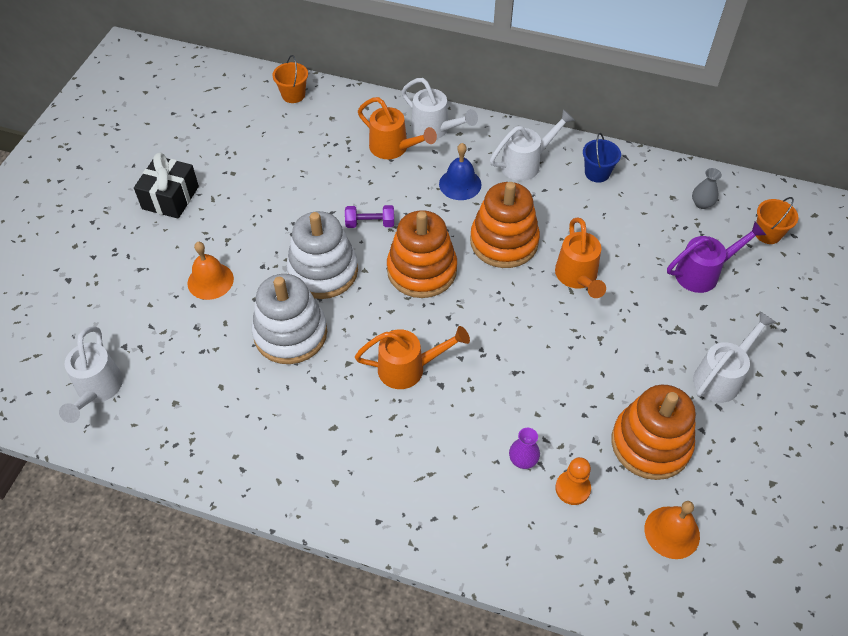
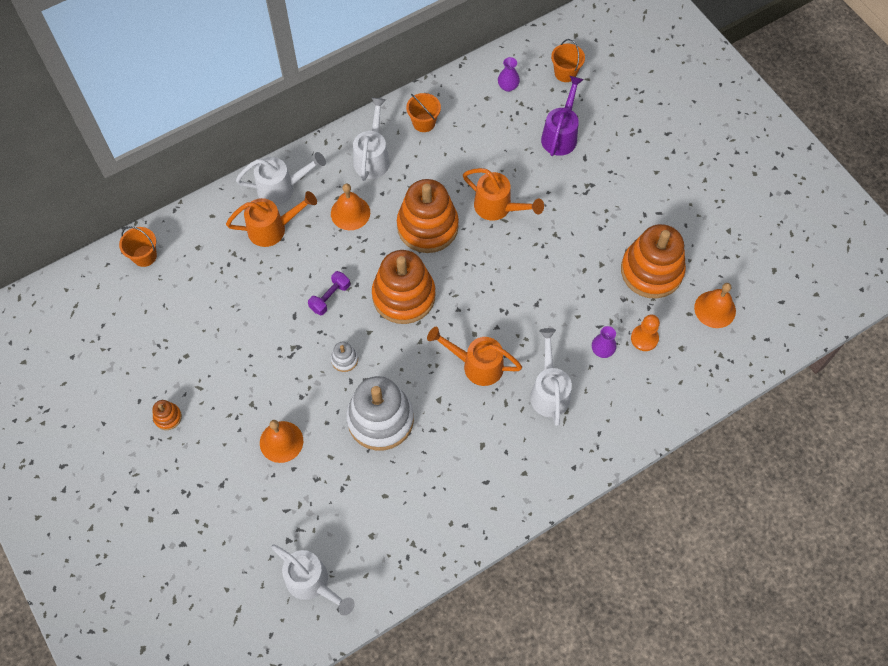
camera: 50 degrees left, 10 degrees up
(170, 197) = (168, 417): black gift -> orange stacking toy
(323, 271) = (344, 359): white stacking toy -> white stacking toy, size x0.42
(408, 368) = (477, 365): orange watering can -> orange watering can turned 105 degrees counterclockwise
(460, 184) = (350, 213): blue bell -> orange bell
(597, 173) = (424, 122): blue bucket -> orange bucket
(702, 203) = (508, 86): grey vase -> purple vase
(721, 377) = (641, 193): white watering can -> white watering can (549, 391)

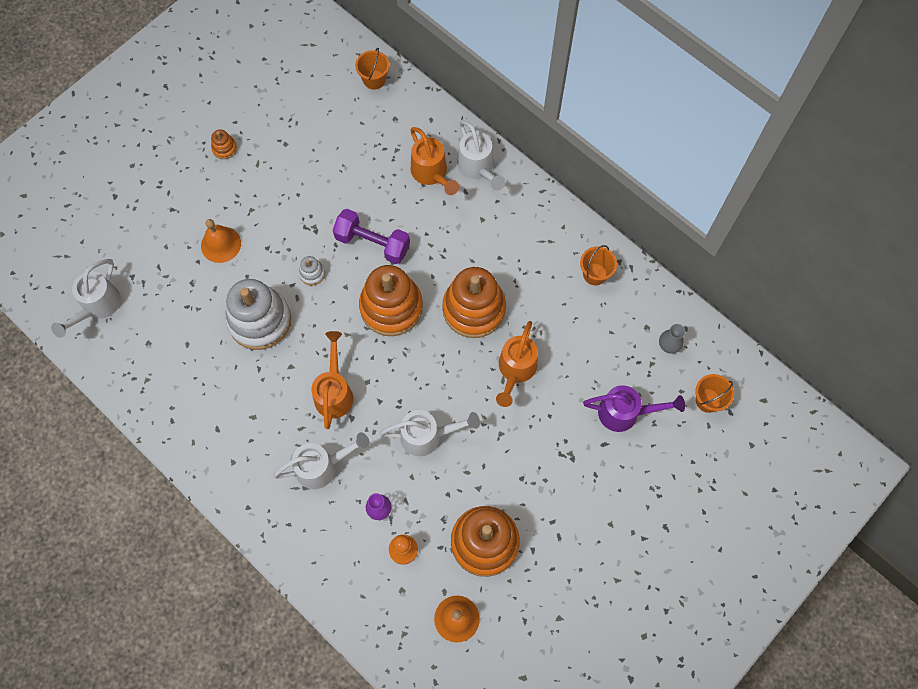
camera: 75 degrees right, 5 degrees up
(330, 297) = (372, 243): purple dumbbell -> purple dumbbell, size x1.64
(350, 213) = (468, 235): orange bell -> none
(372, 158) = (537, 238): white watering can -> white watering can (427, 436)
(508, 86) = (669, 345): purple vase -> grey vase

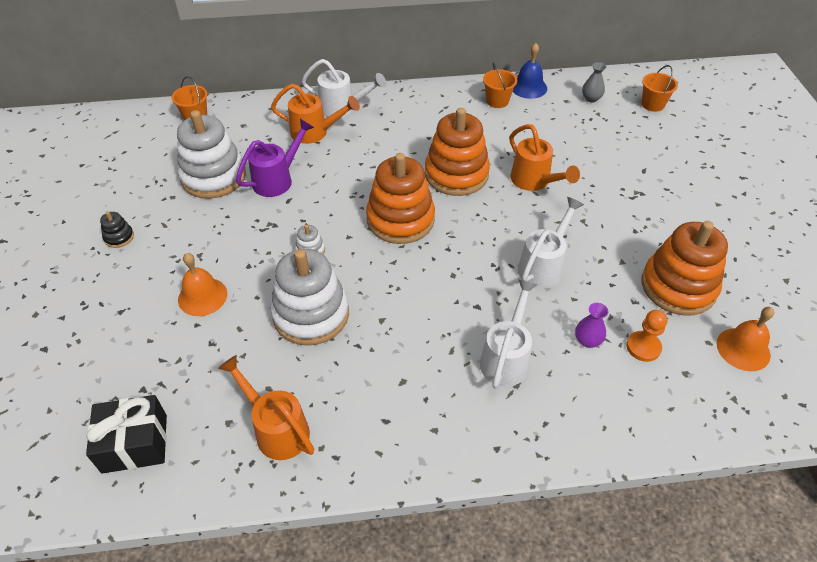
camera: 50 degrees left, 20 degrees down
(98, 306) = (135, 443): white watering can -> black gift
(224, 148) = (119, 237): orange stacking toy -> black stacking toy
(326, 150) = (213, 177): none -> white stacking toy
(334, 392) = (440, 303): orange watering can -> orange watering can (277, 429)
(372, 243) = (330, 197): purple dumbbell -> none
(625, 413) = (626, 146): purple watering can -> purple watering can (277, 179)
(638, 285) = (528, 87): none -> blue bell

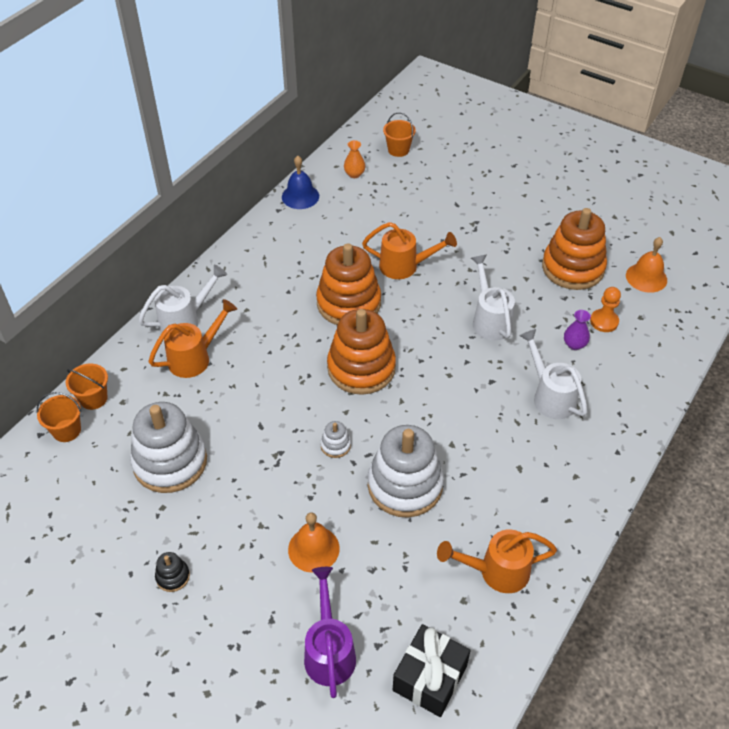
camera: 50 degrees left, 0 degrees up
(277, 179) = (226, 418): purple watering can -> purple watering can (329, 651)
(497, 101) = (294, 224): orange bucket -> orange bucket (93, 398)
(591, 98) = (354, 174): grey vase -> orange vase

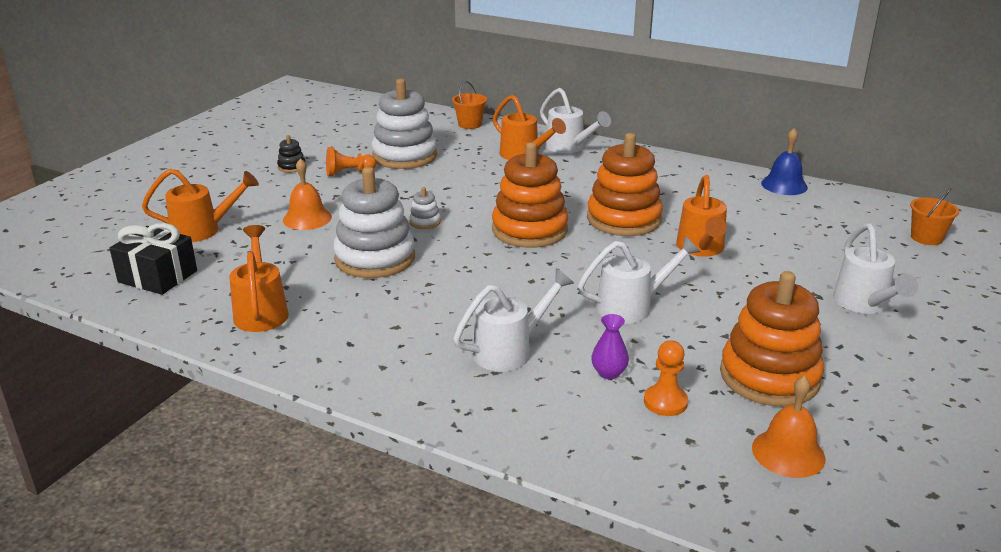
camera: 85 degrees right, 20 degrees down
(66, 430) = (436, 119): orange bucket -> none
(203, 516) = (348, 172): none -> orange pawn
(329, 651) = (203, 230): purple watering can -> orange watering can
(354, 174) = (850, 212): orange vase -> none
(487, 204) = (864, 304): none -> white watering can

